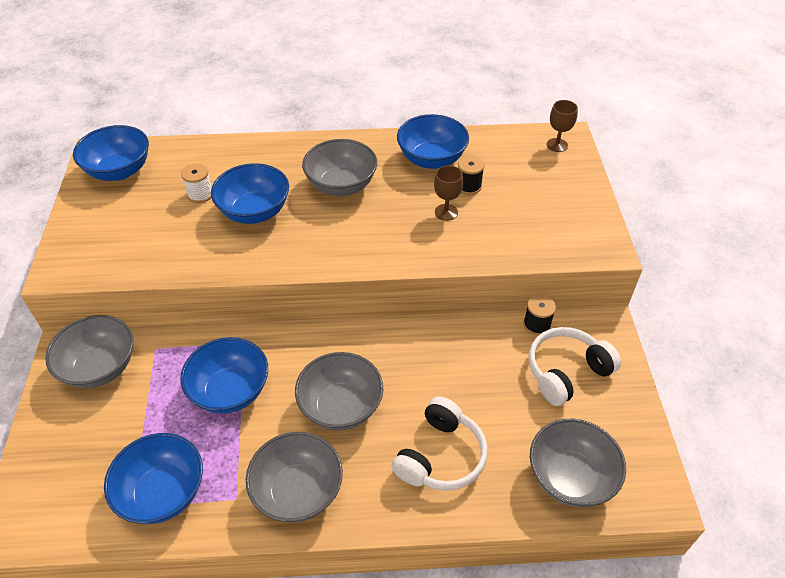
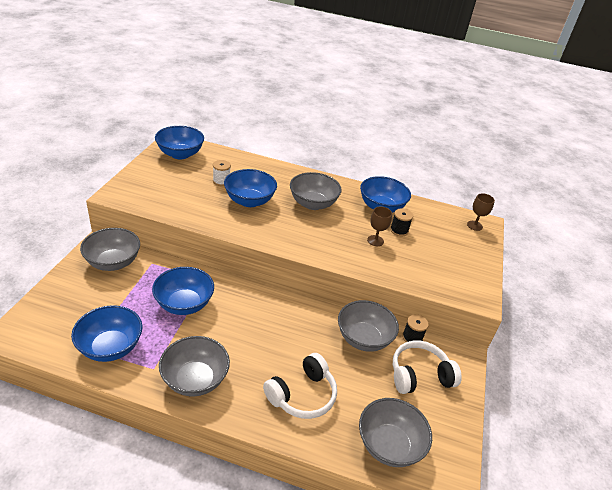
camera: 15 degrees right, 10 degrees down
(341, 407) = (250, 339): grey bowl -> grey bowl (363, 339)

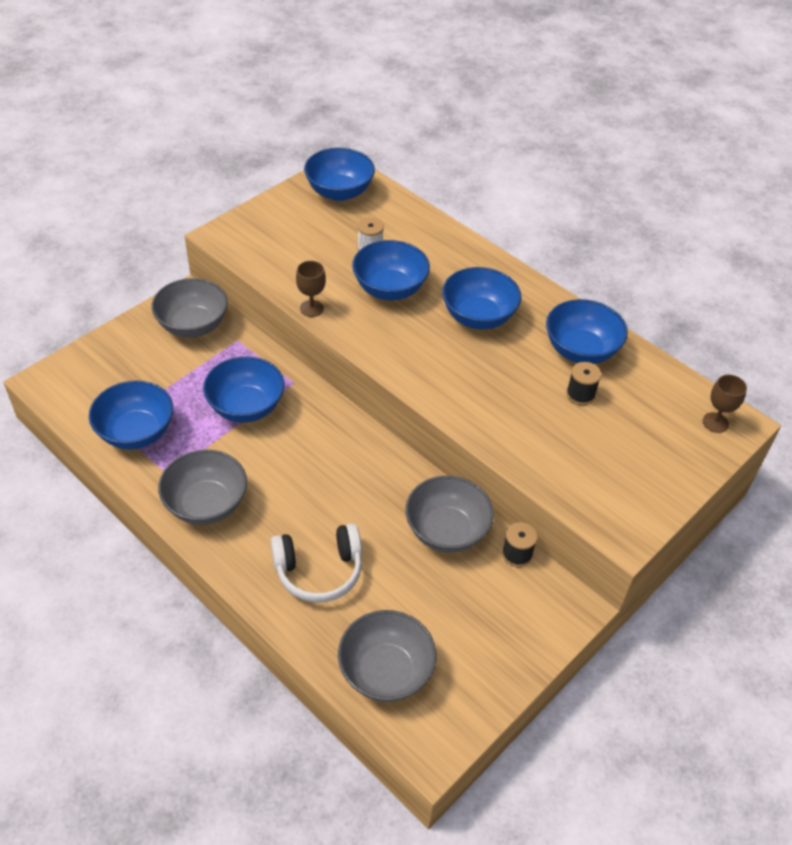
camera: 30 degrees right, 10 degrees up
(313, 204) = (478, 317): grey bowl -> blue bowl
(375, 240) = (531, 399): brown goblet -> brown goblet (311, 308)
(419, 375) = (489, 606): white headphones -> none

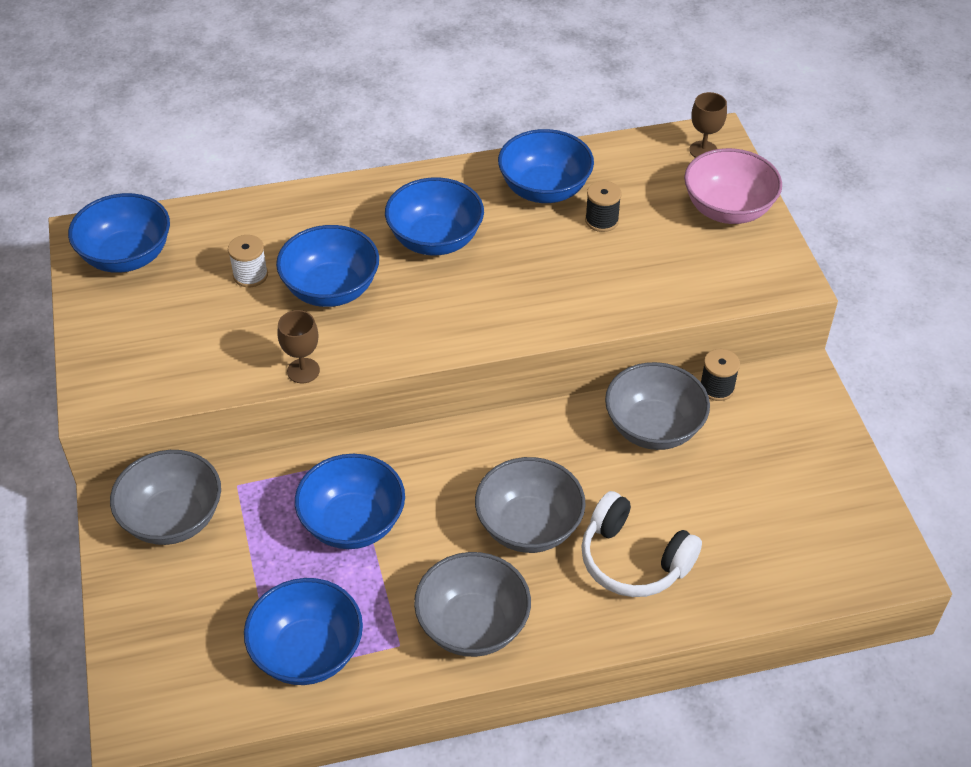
camera: 55 degrees left, 0 degrees up
(319, 570) = (634, 559): white headphones -> white headphones turned 105 degrees clockwise
(385, 672) = (791, 560): grey bowl -> grey bowl (529, 526)
(665, 464) = (728, 209): none -> pink bowl

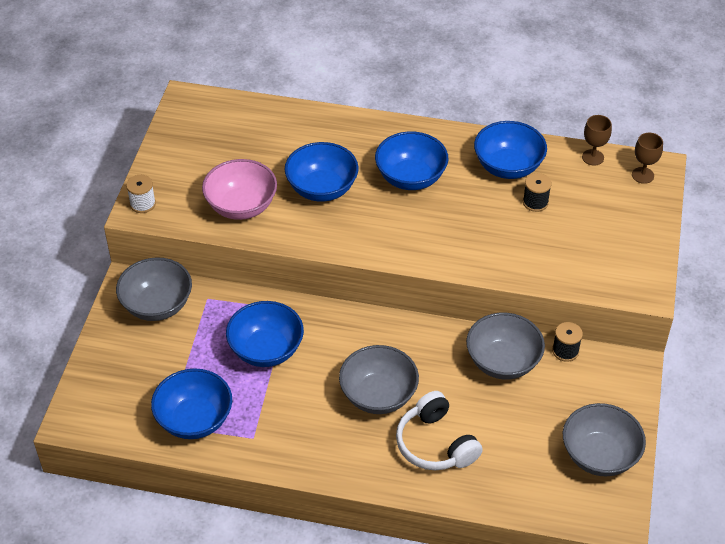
camera: 25 degrees right, 0 degrees up
(127, 256) = (204, 122): blue bowl -> none
(250, 275) = (275, 161): white spool -> white spool (143, 204)
(303, 371) = (274, 237): brown goblet -> brown goblet (593, 157)
(473, 625) = (305, 444): grey bowl -> grey bowl (599, 455)
(728, 209) = (633, 225): pink bowl -> pink bowl (241, 206)

